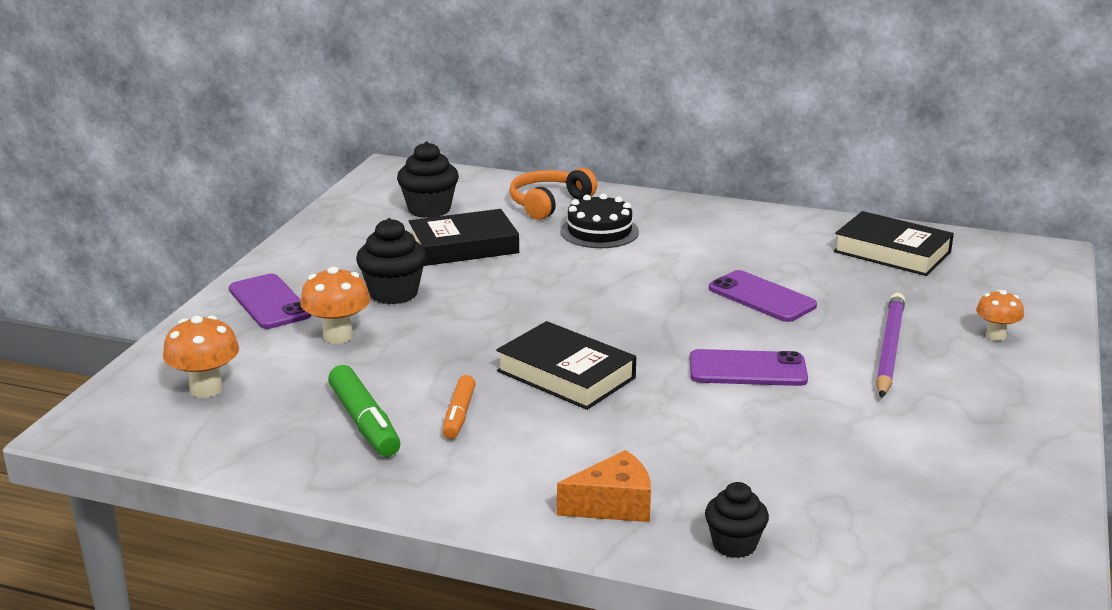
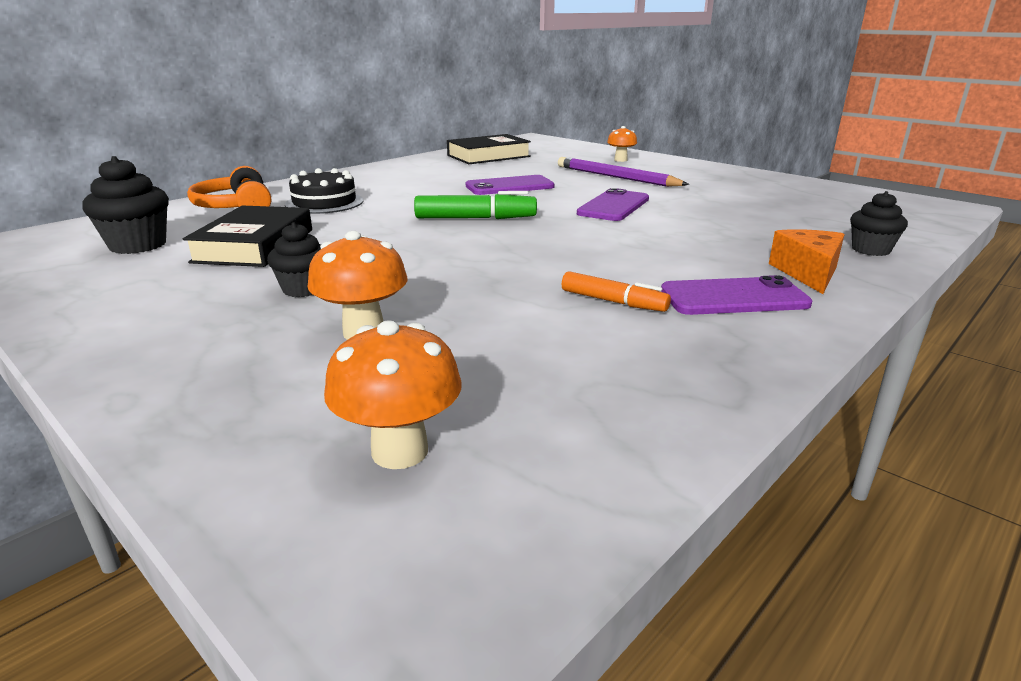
camera: 65 degrees left, 0 degrees up
(269, 302) = (198, 361): purple phone -> purple phone (733, 297)
(364, 422) = (595, 349): green marker -> green marker (475, 218)
(393, 293) = (303, 289): black cupcake -> black cupcake, size x0.66
(566, 374) = (570, 252): black book -> none

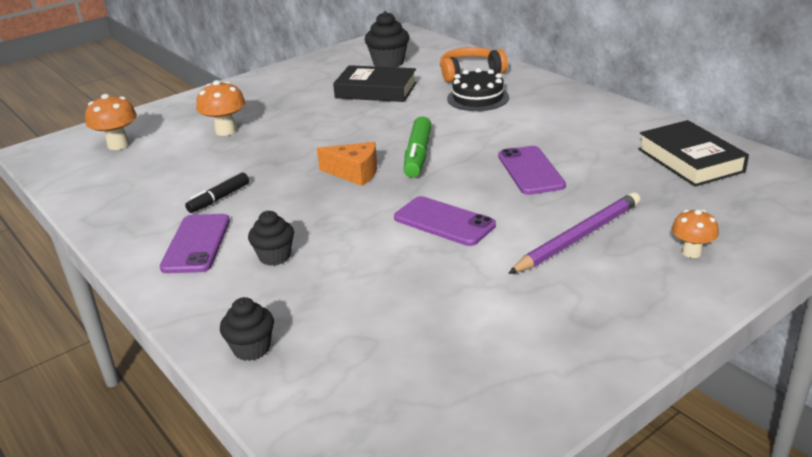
camera: 100 degrees right, 5 degrees up
(303, 289) = (293, 111): black cupcake -> black cupcake (275, 256)
(613, 301) = (219, 198): orange marker -> black marker
(808, 273) = (219, 290): orange cheese -> orange cheese (354, 173)

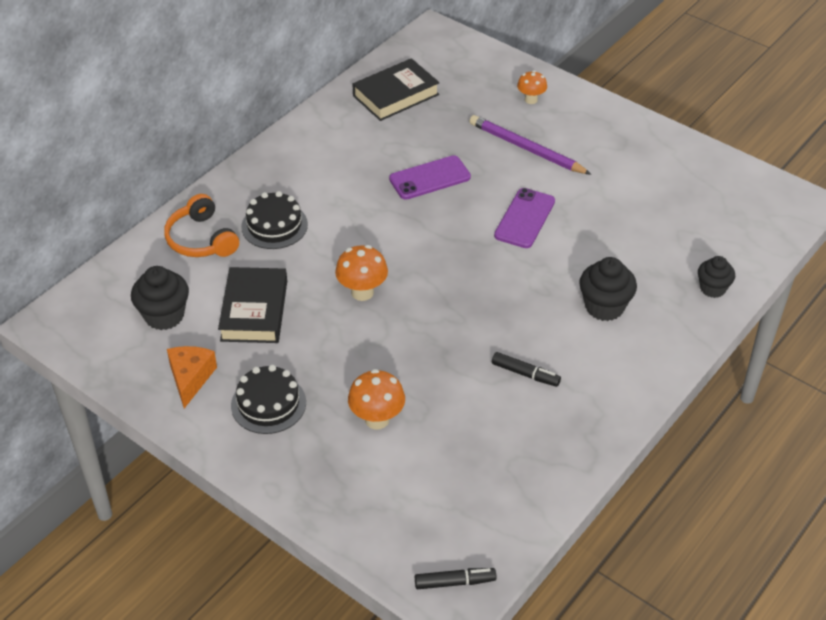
camera: 105 degrees left, 15 degrees up
(51, 151) = (454, 582): none -> black marker
(118, 145) = (427, 514): orange mushroom -> orange mushroom (362, 292)
(196, 244) = (602, 363): purple phone -> none
(275, 94) = (268, 404): none -> black cake
(275, 256) = (604, 307): black cupcake -> black cupcake, size x1.51
(354, 173) = (455, 288): orange cheese -> orange cheese (190, 378)
(418, 155) = (412, 251): green marker -> none

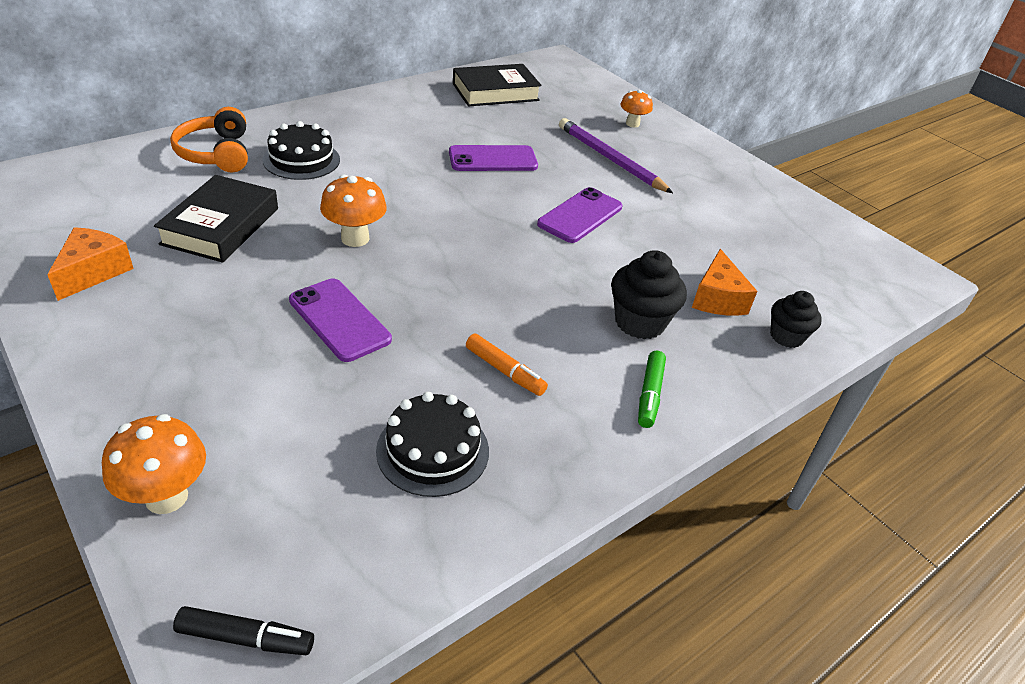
camera: 10 degrees right, 5 degrees down
(164, 316) = (119, 207): black cupcake -> none
(268, 404) = (161, 321): black cake -> black cake (433, 450)
(377, 419) = (282, 374): orange mushroom -> orange mushroom (166, 497)
(391, 366) = (339, 320): none -> purple phone
(525, 374) = (504, 371): black marker -> orange marker
(630, 363) = (649, 394): none -> green marker
(654, 269) = (717, 298): none -> orange cheese

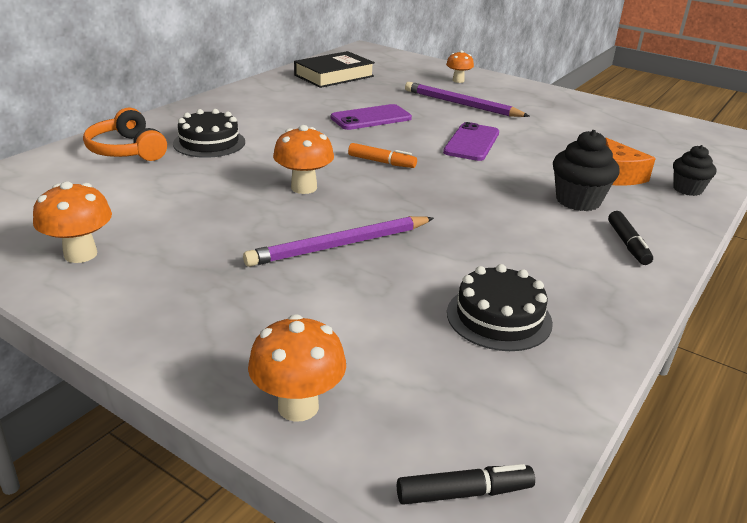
camera: 15 degrees left, 10 degrees down
(93, 272) = (80, 254): orange cheese -> orange mushroom
(221, 226) = (176, 200): black book -> none
(339, 320) = (340, 245): purple phone -> purple pencil
(504, 371) = (506, 252): orange marker -> orange marker (381, 162)
(649, 394) = (628, 244): green marker -> black marker

